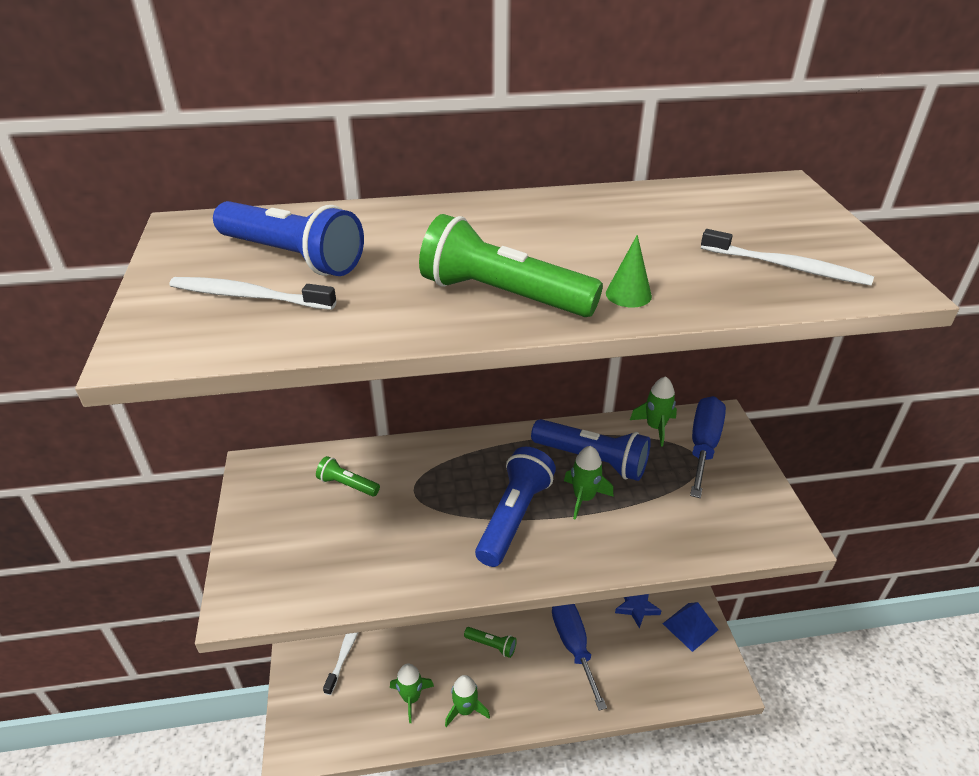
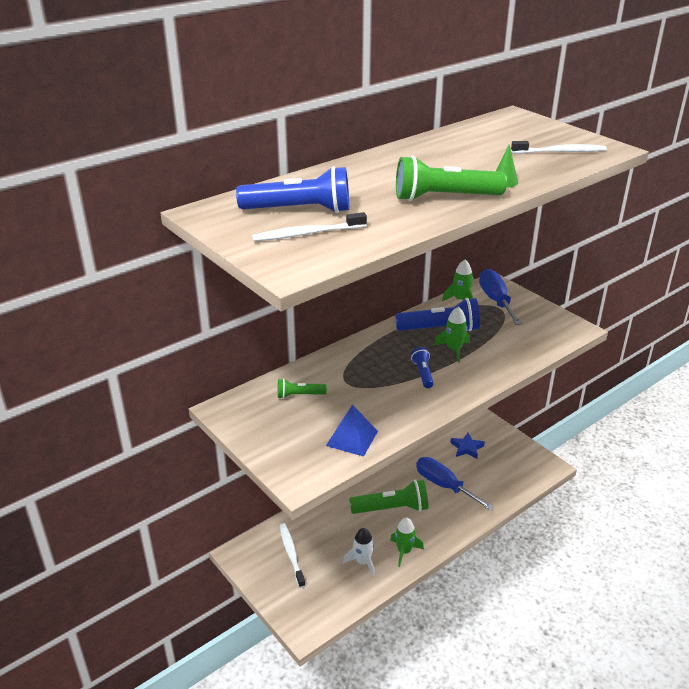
camera: 30 degrees left, 5 degrees down
(411, 698) = (362, 562): green rocket -> white rocket
(491, 645) = (391, 508): green flashlight -> green flashlight, size x1.88
(514, 517) = (423, 373): blue flashlight -> blue flashlight, size x0.53
(690, 626) = (506, 445): blue pyramid -> blue pyramid (352, 438)

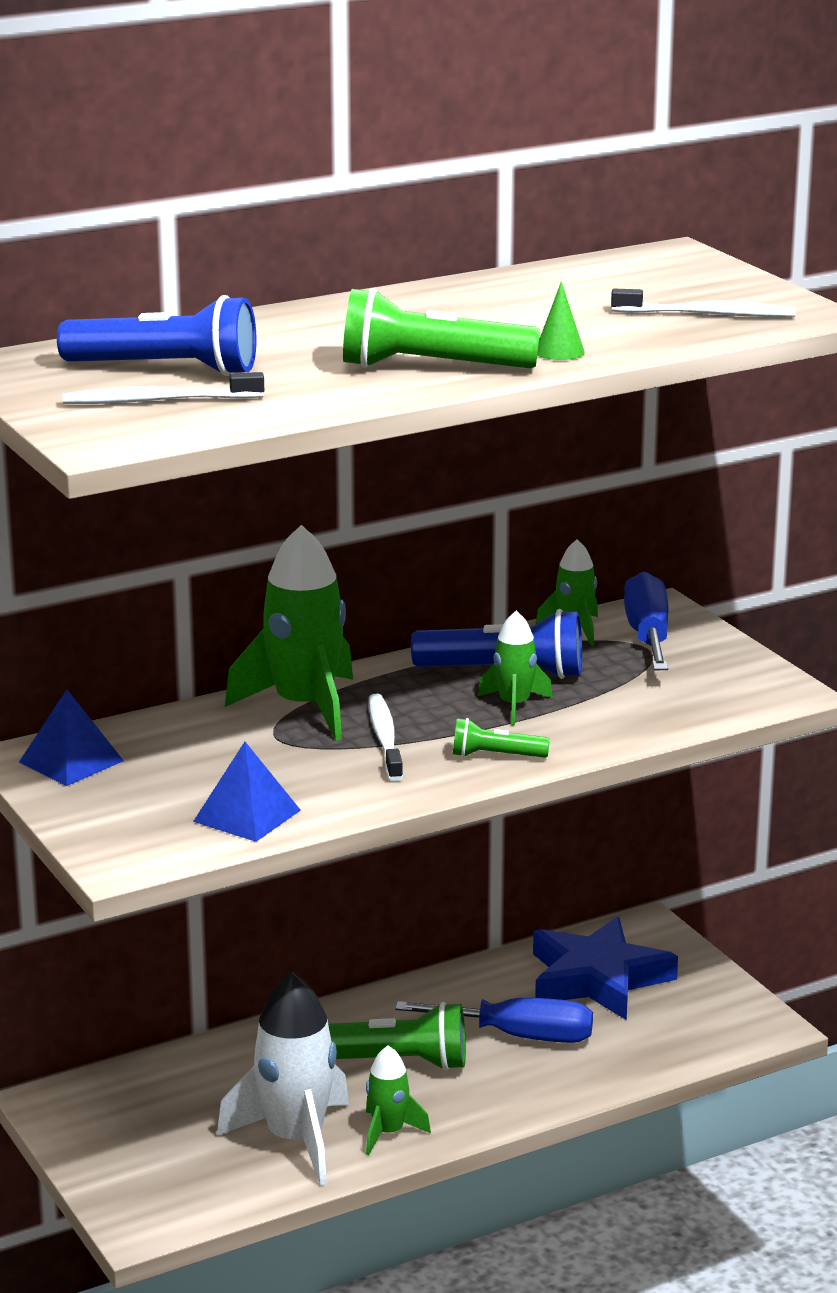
camera: 10 degrees right, 10 degrees down
(248, 410) = (71, 761): none -> blue pyramid
(291, 554) = (154, 1113): white toothbrush -> white toothbrush (385, 739)
(299, 395) = (177, 748): green flashlight -> green flashlight (496, 756)
(353, 361) = (304, 707): none -> green rocket
(362, 562) = (295, 1140): white rocket -> white rocket, size x1.89
(423, 373) = (432, 736): blue flashlight -> none
(444, 485) = (519, 1036): blue screwdriver -> blue screwdriver turned 135 degrees clockwise
(467, 448) = (598, 978): blue star -> blue star, size x1.99

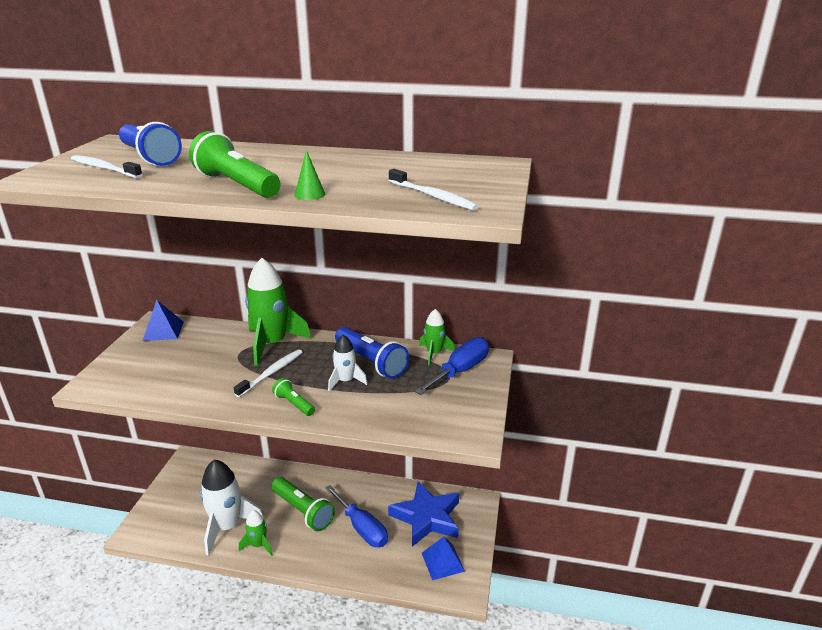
camera: 40 degrees right, 5 degrees up
(247, 815) = (163, 385): blue pyramid -> blue pyramid (443, 562)
(514, 705) = (345, 381): green rocket -> white rocket

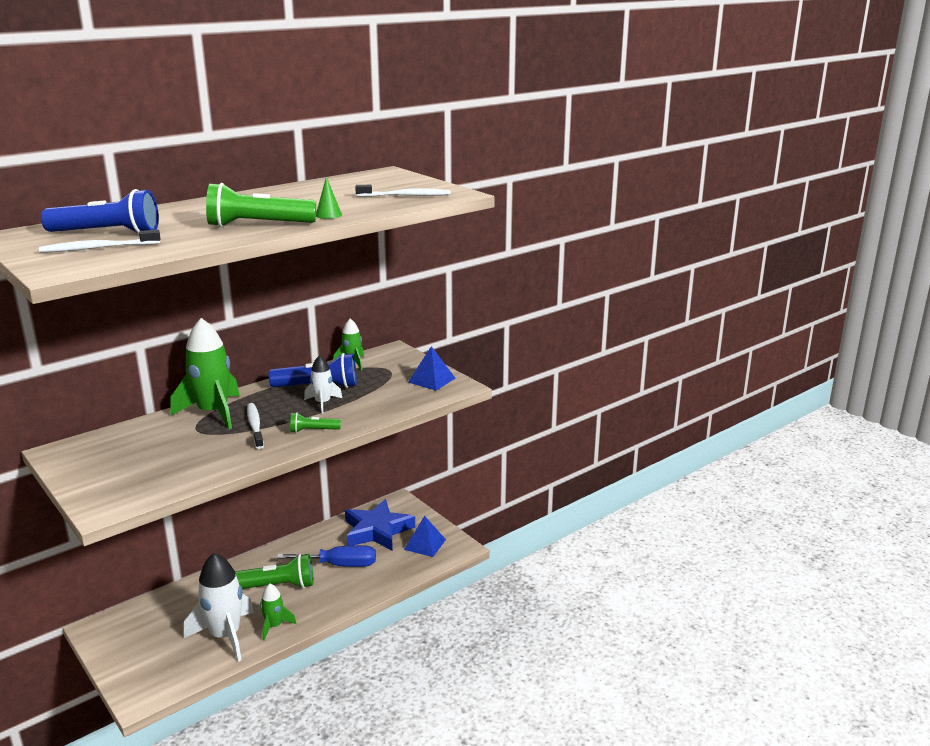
camera: 50 degrees left, 5 degrees down
(163, 331) = (81, 452): blue pyramid -> blue pyramid (431, 380)
(460, 371) = (388, 363): blue screwdriver -> none

